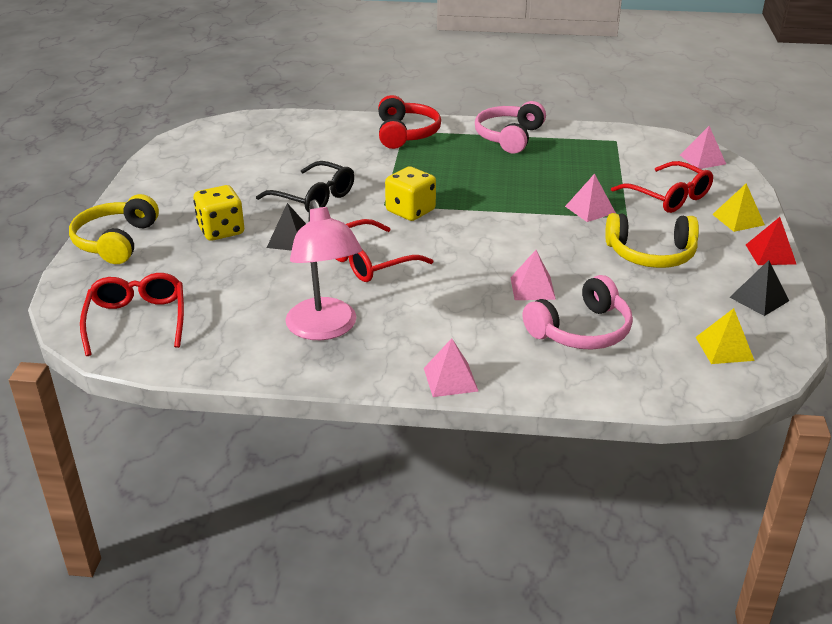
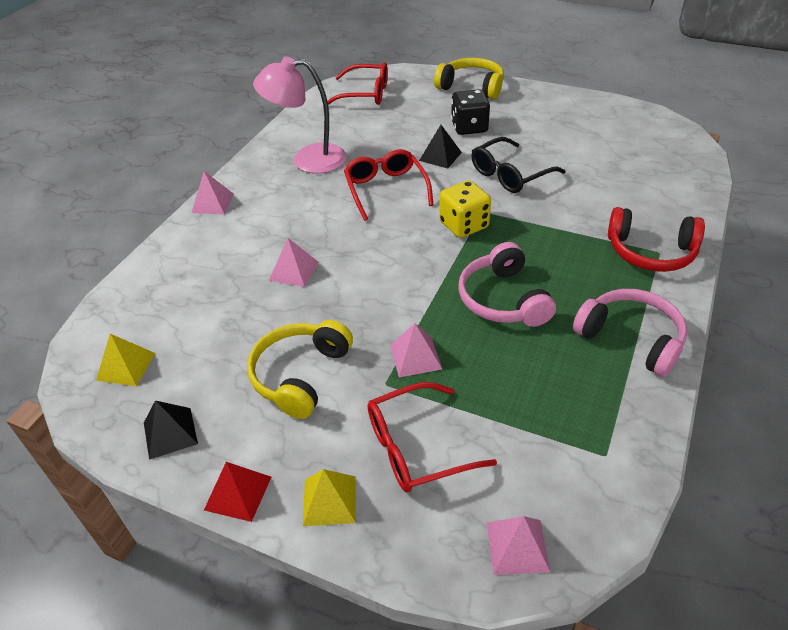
camera: 110 degrees right, 10 degrees up
(221, 230) = (469, 127): yellow dice -> black dice
(581, 330) = (216, 282): pink headphones -> pink headphones (503, 299)

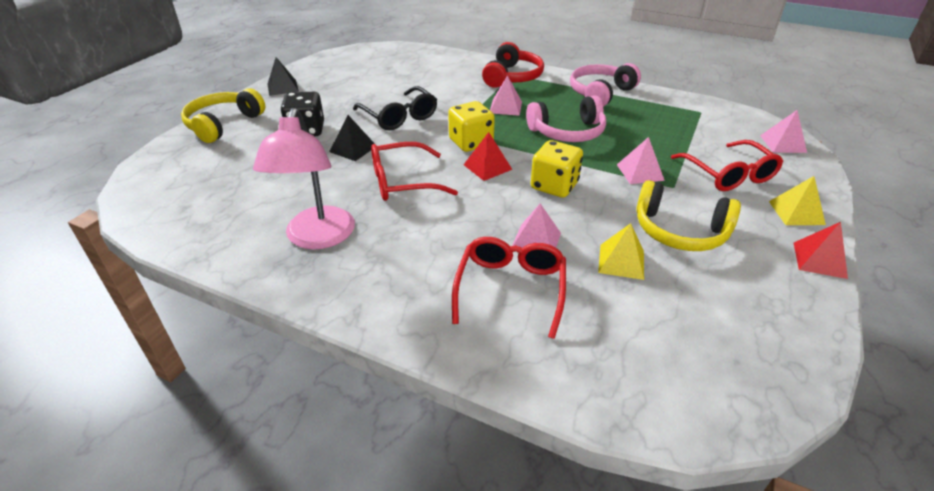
camera: 90 degrees left, 5 degrees down
(126, 366) = (713, 366): yellow pyramid -> yellow pyramid (621, 261)
(170, 433) = (783, 311): black pyramid -> black pyramid (282, 87)
(212, 203) = (391, 322): pink pyramid -> pink pyramid (505, 107)
(365, 94) = (179, 194): red glasses -> red glasses (510, 289)
(383, 285) = (554, 186): none -> yellow dice
(416, 238) = (487, 167): none -> red pyramid

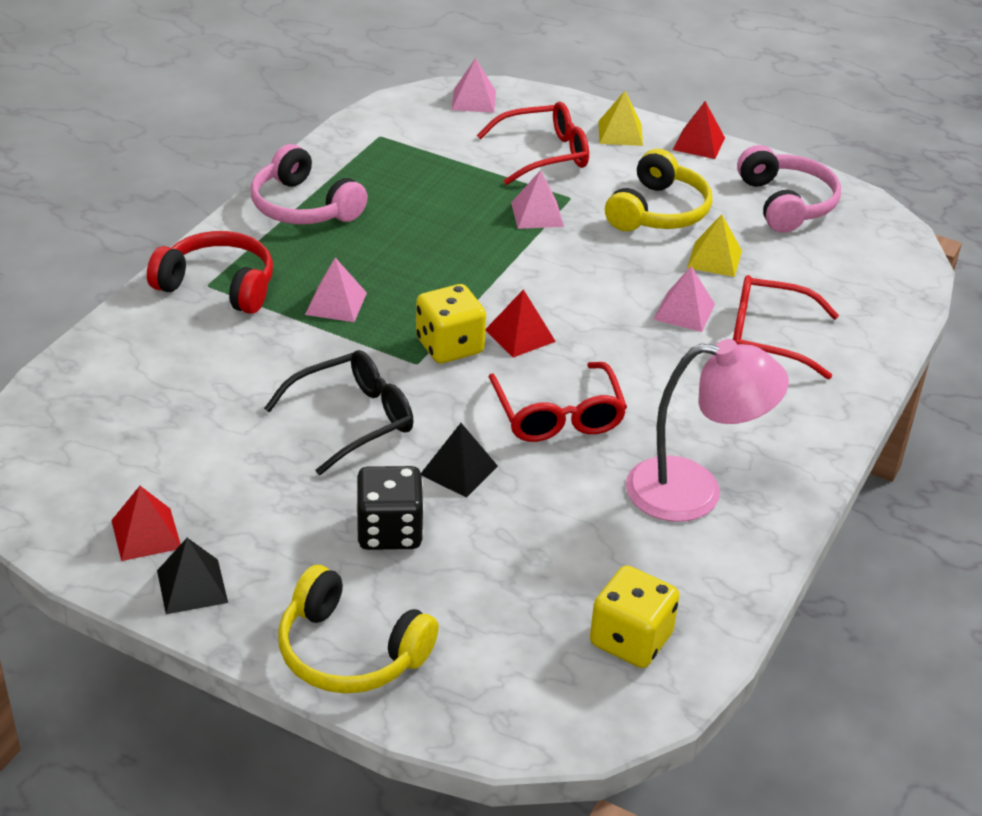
camera: 90 degrees left, 0 degrees up
(320, 76) = (146, 534): none -> red pyramid
(554, 186) = (568, 284): yellow dice -> yellow dice (630, 640)
(567, 132) = (427, 254): pink headphones -> pink headphones (786, 203)

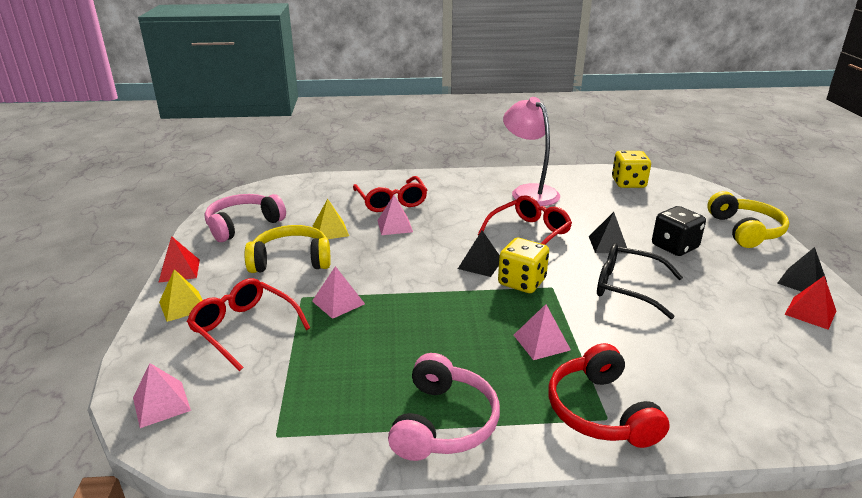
camera: 120 degrees left, 10 degrees down
(520, 335) = (480, 264): red pyramid -> black pyramid

